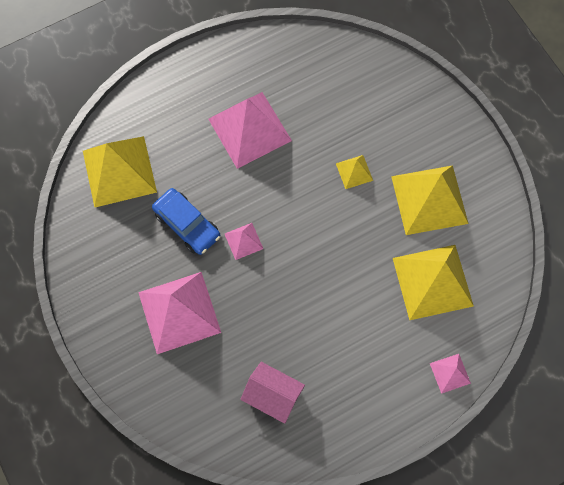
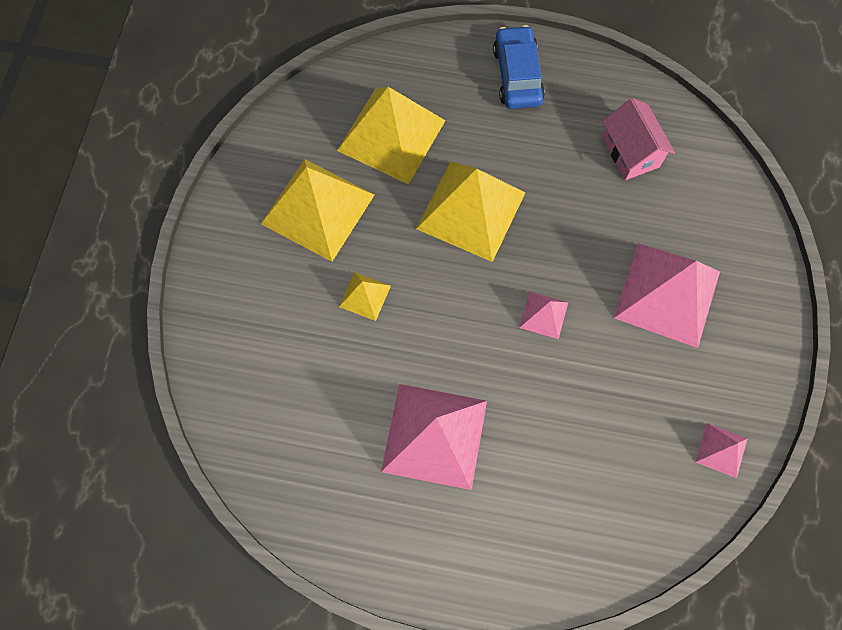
camera: 140 degrees left, 0 degrees up
(119, 171) = (625, 506): yellow pyramid -> yellow pyramid (471, 210)
(187, 225) = (591, 379): blue car -> blue car (517, 75)
(450, 373) = (451, 54): pink pyramid -> pink pyramid (721, 450)

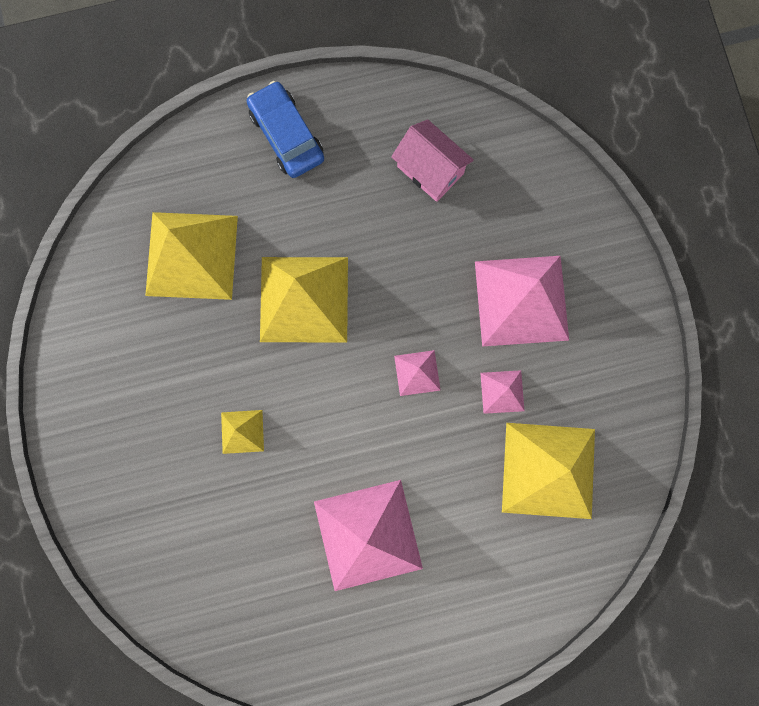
camera: 25 degrees left, 10 degrees up
(318, 209) = (156, 364): yellow pyramid -> yellow pyramid (548, 470)
(721, 450) = (626, 427): pink pyramid -> pink pyramid (502, 391)

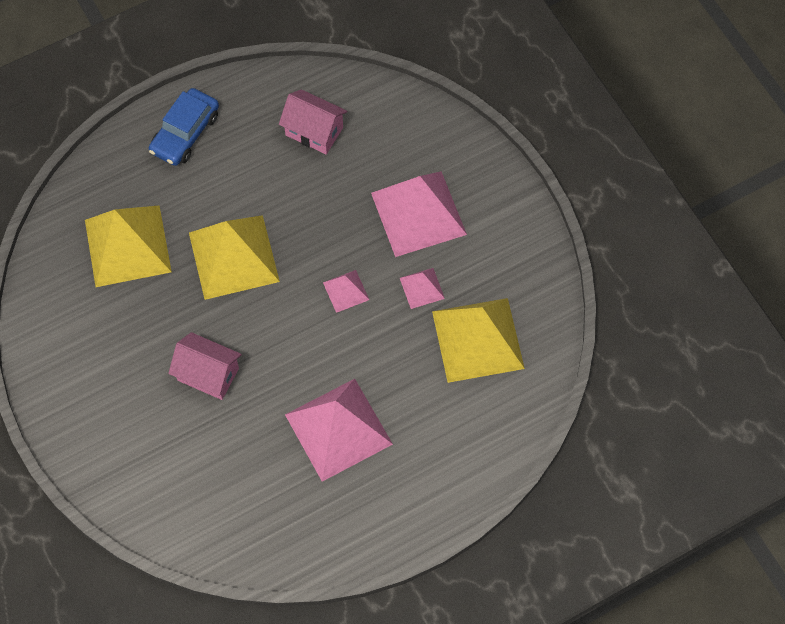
camera: 15 degrees left, 15 degrees down
(242, 431) = (208, 374): yellow pyramid -> pink house
(287, 135) = (185, 133): blue car -> blue car turned 105 degrees counterclockwise

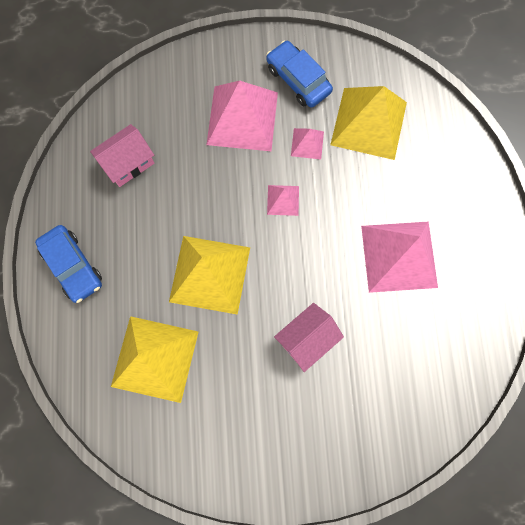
camera: 65 degrees left, 10 degrees up
(492, 248) = (298, 80): none -> blue car

